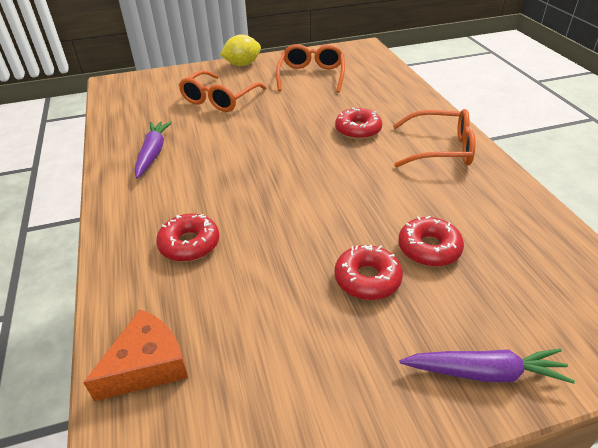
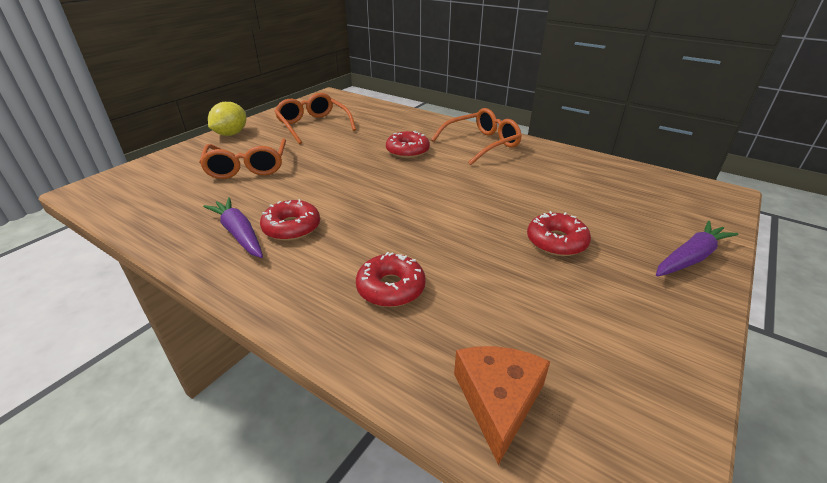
camera: 40 degrees left, 5 degrees down
(429, 248) = (563, 205): red donut -> red donut (292, 227)

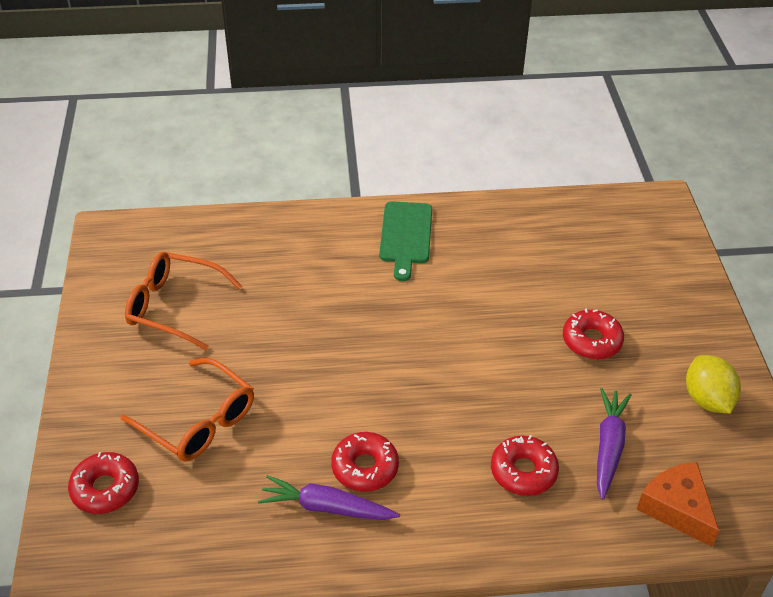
camera: 40 degrees left, 10 degrees up
(231, 134) = (88, 382): yellow lemon -> yellow lemon (707, 399)
(407, 151) = (342, 291): red donut -> red donut (105, 489)
(482, 144) = (406, 236): orange glasses -> green cutting board
(690, 258) = (690, 299): purple carrot -> purple carrot (608, 446)

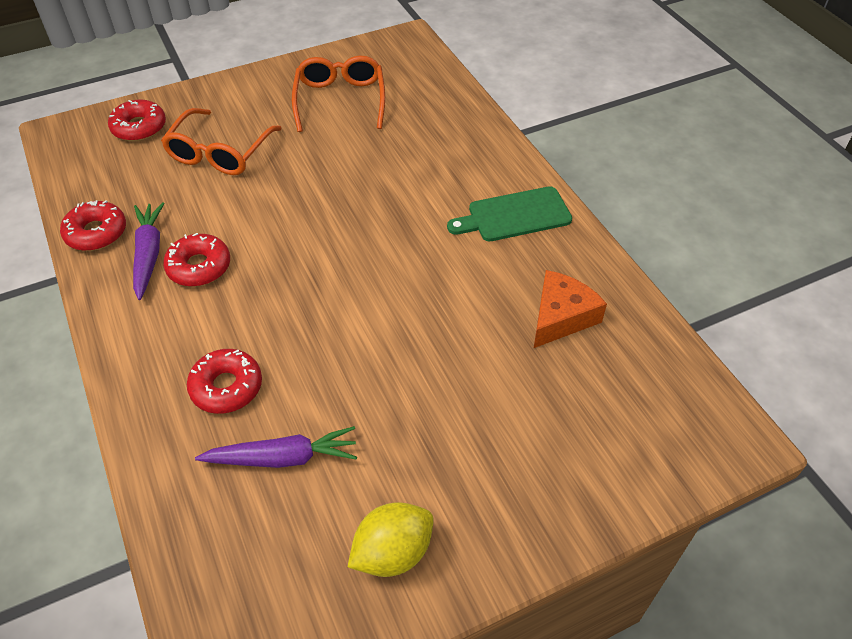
camera: 70 degrees right, 5 degrees up
(591, 341) = (438, 410): red donut -> red donut (96, 233)
(677, 508) = (212, 544): orange cheese -> orange cheese (561, 317)

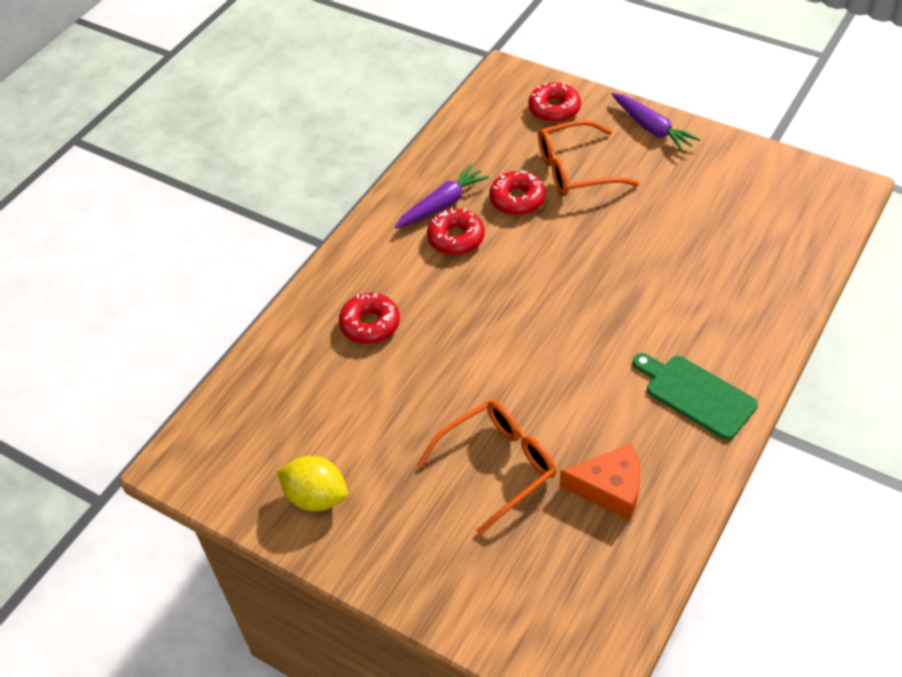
camera: 60 degrees right, 0 degrees up
(96, 233) = (435, 164): red donut -> red donut (517, 199)
(283, 458) = (340, 392): purple carrot -> purple carrot (652, 128)
(340, 100) = (713, 197): orange glasses -> orange glasses (498, 466)

